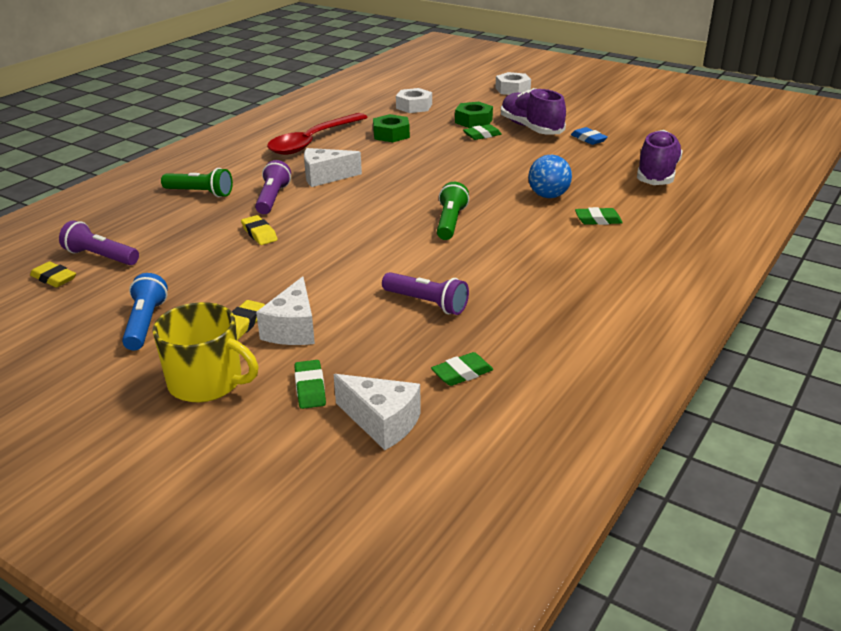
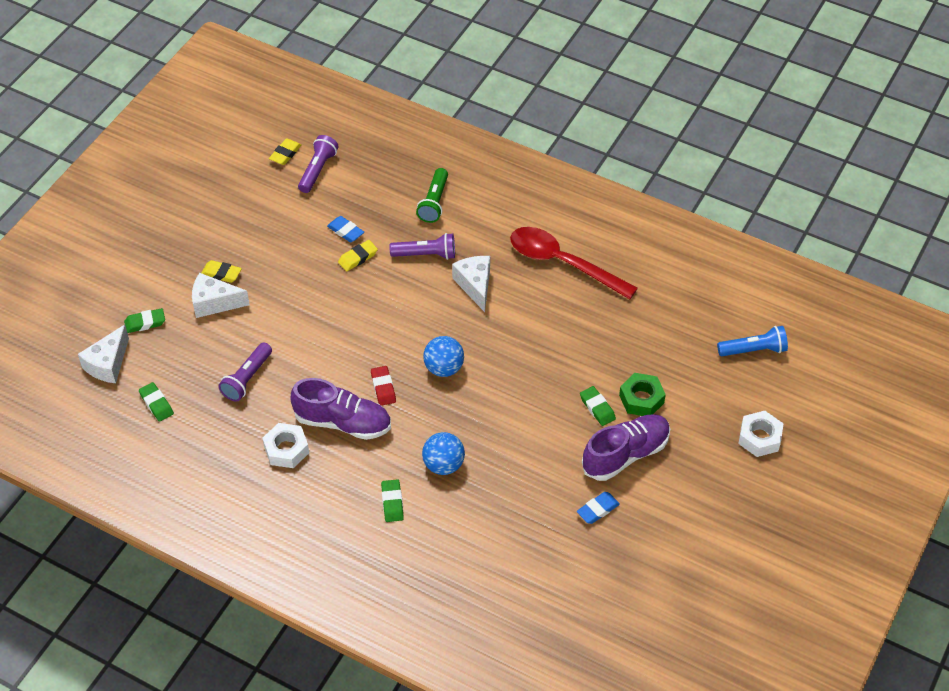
camera: 85 degrees right, 20 degrees up
(145, 323) = (224, 221): blue flashlight -> blue flashlight (753, 350)
(207, 382) = (154, 269): yellow mug -> none
(214, 240) = (345, 231): none -> blue eraser
(391, 134) = (590, 326): green nut -> none
(414, 106) = (681, 340): white nut -> white nut (286, 449)
(428, 193) = (444, 368): none -> blue ball
(450, 222) = (383, 388): green flashlight -> red eraser
(657, 174) = (504, 566): purple shoe -> purple shoe (343, 422)

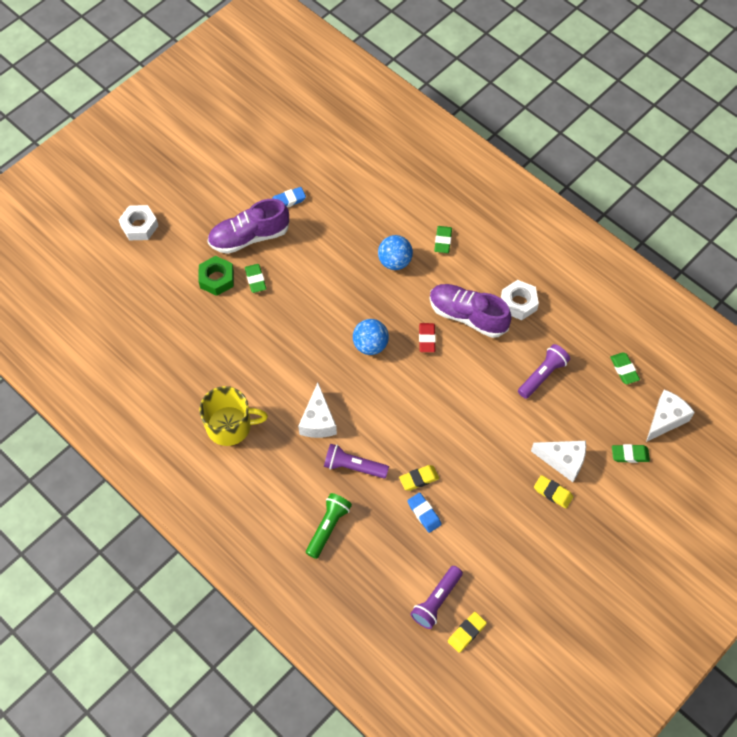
camera: 165 degrees left, 10 degrees up
(562, 263) = (230, 426): red spoon -> yellow mug
(753, 350) = (104, 300): blue flashlight -> none

